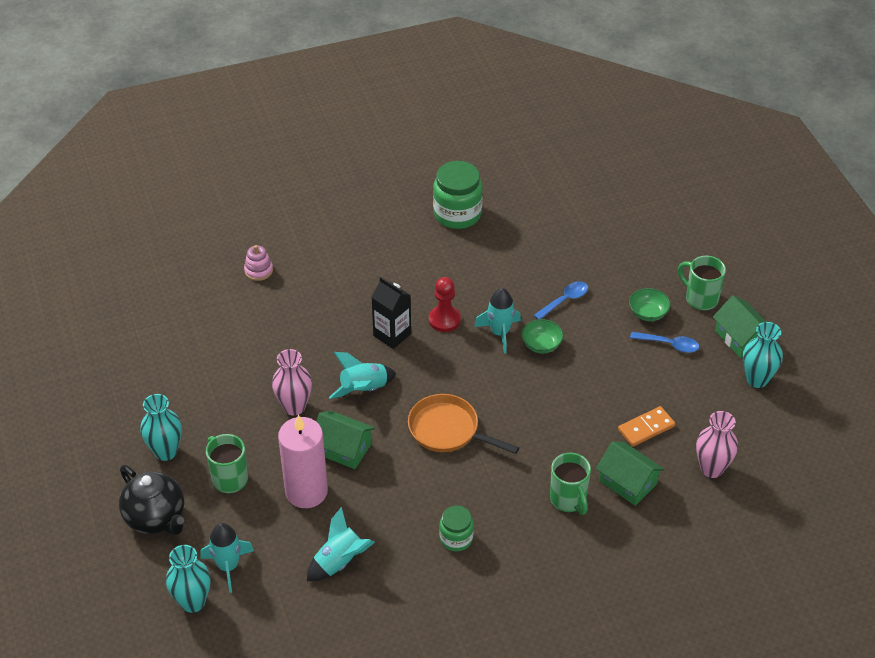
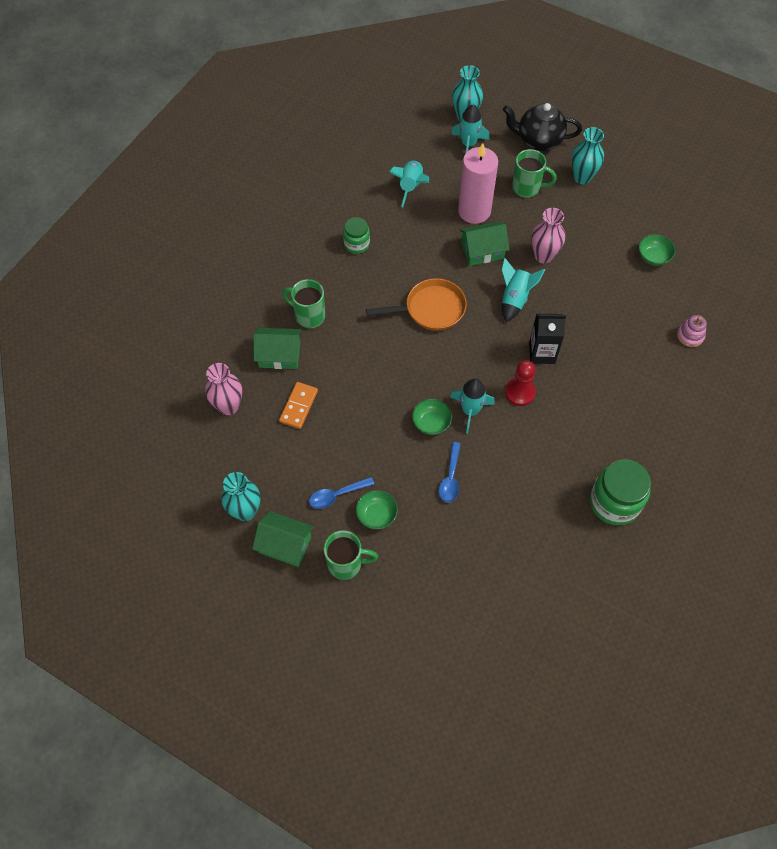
camera: 140 degrees right, 15 degrees up
(203, 342) = (653, 257): none -> green bowl

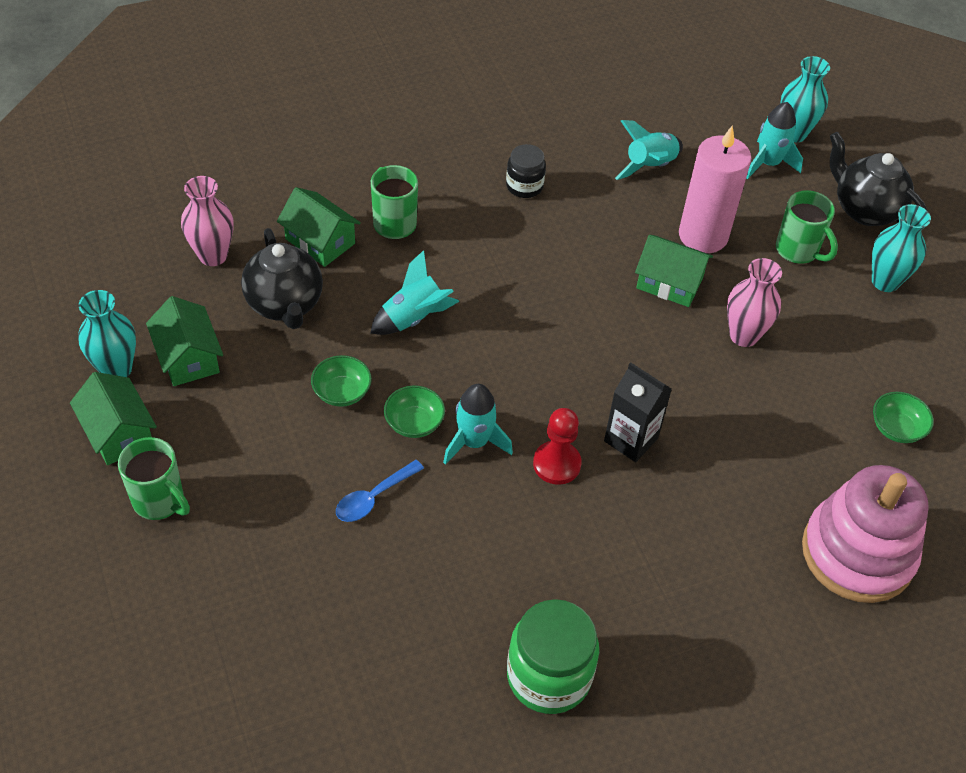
camera: 35 degrees right, 10 degrees down
(278, 475) = (188, 357): none -> green house
(298, 406) = (285, 305): orange domino -> black teapot
(336, 495) = (227, 422): blue spoon -> none
(357, 244) = (524, 186): green jar -> black jar
(376, 515) = (248, 475): green bowl -> green bowl (342, 392)
(431, 309) = (541, 304): orange pan -> none
(515, 299) = (657, 358): turquoise rocket -> turquoise rocket (413, 317)
(690, 336) = (857, 553): pink stacking toy -> pink stacking toy, size x2.48

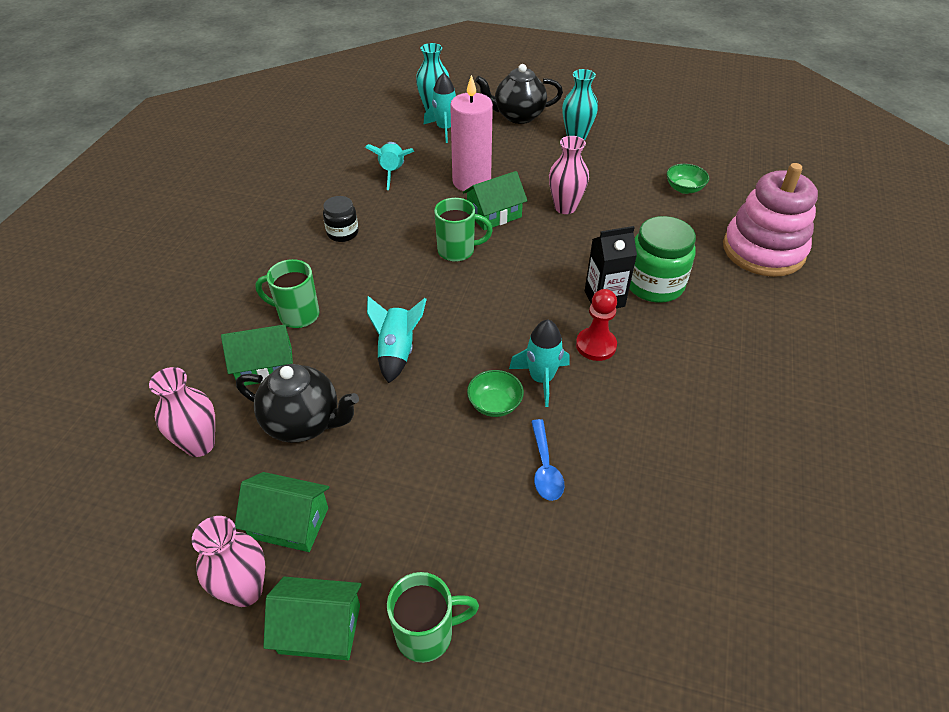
camera: 50 degrees left, 5 degrees down
(116, 369) = (245, 590): turquoise vase -> pink vase
(342, 392) = (426, 433): green bowl -> none
(548, 676) = (776, 448): green jar -> green jar (654, 284)
(798, 251) = (522, 154): green mug -> green mug (458, 251)

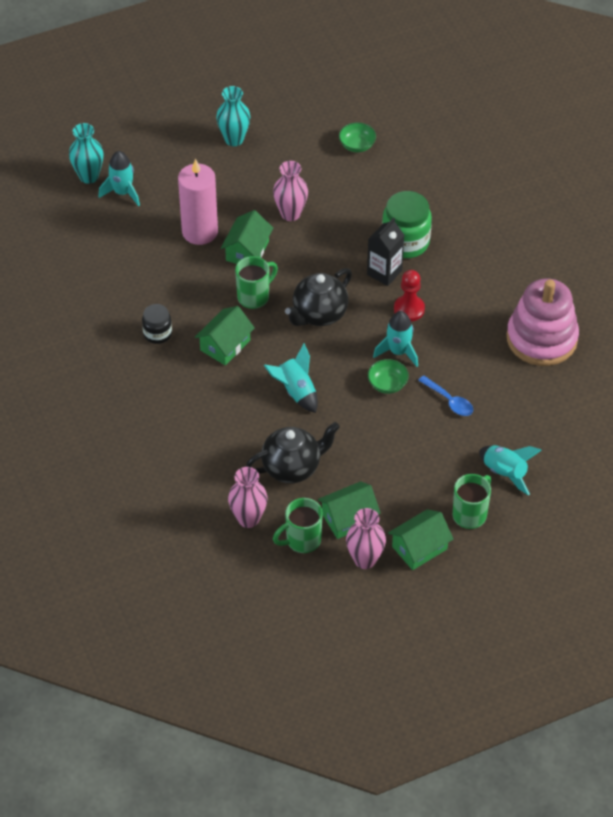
camera: 40 degrees left, 5 degrees up
(265, 366) = (227, 453): green house -> green house (225, 345)
(297, 315) = (204, 410): green mug -> green mug (302, 540)
(392, 172) = (130, 260): turquoise rocket -> turquoise rocket (505, 473)
(518, 116) = (166, 143): black teapot -> black teapot (319, 314)
(763, 250) = (450, 171): pink stacking toy -> pink stacking toy (541, 338)

